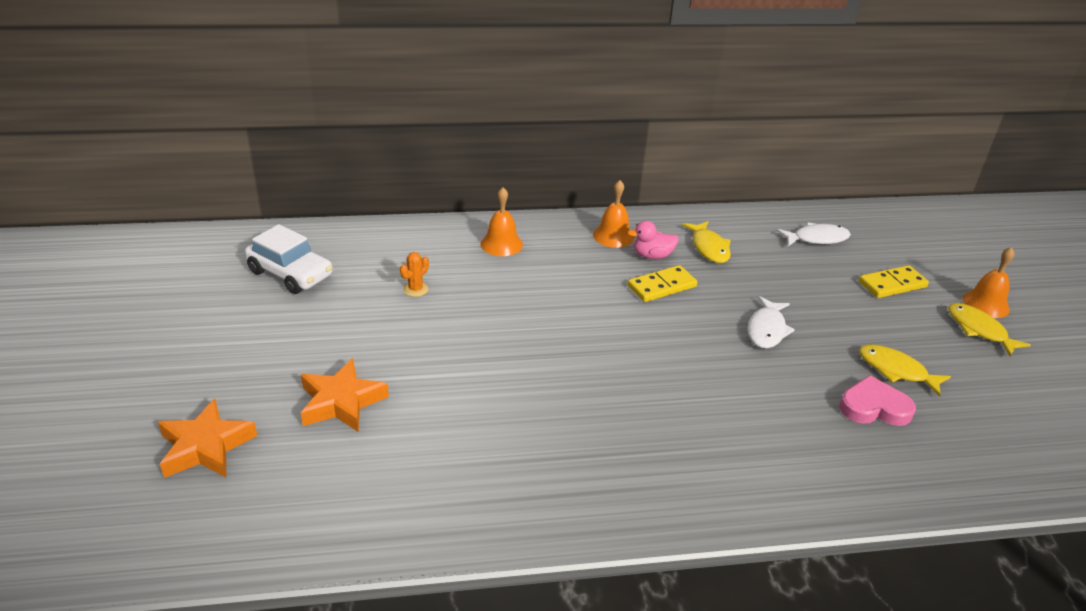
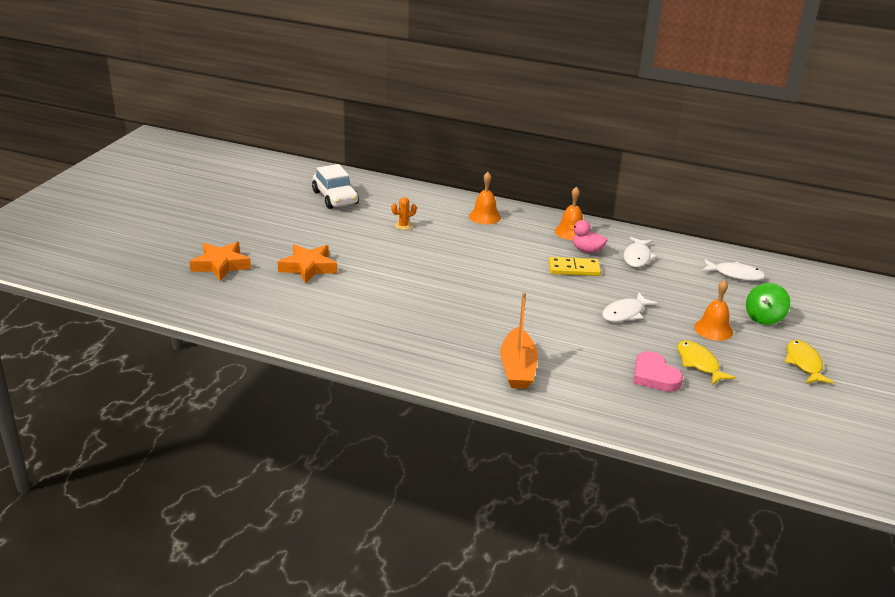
camera: 30 degrees right, 5 degrees down
(709, 248) = (637, 257): yellow fish -> white fish
(733, 461) = (518, 368): none -> orange boat
(874, 407) = (654, 376): pink heart -> pink heart turned 150 degrees counterclockwise
(892, 284) = (764, 318): yellow domino -> green spinning top
(985, 304) = (833, 351): orange bell -> orange bell (713, 329)

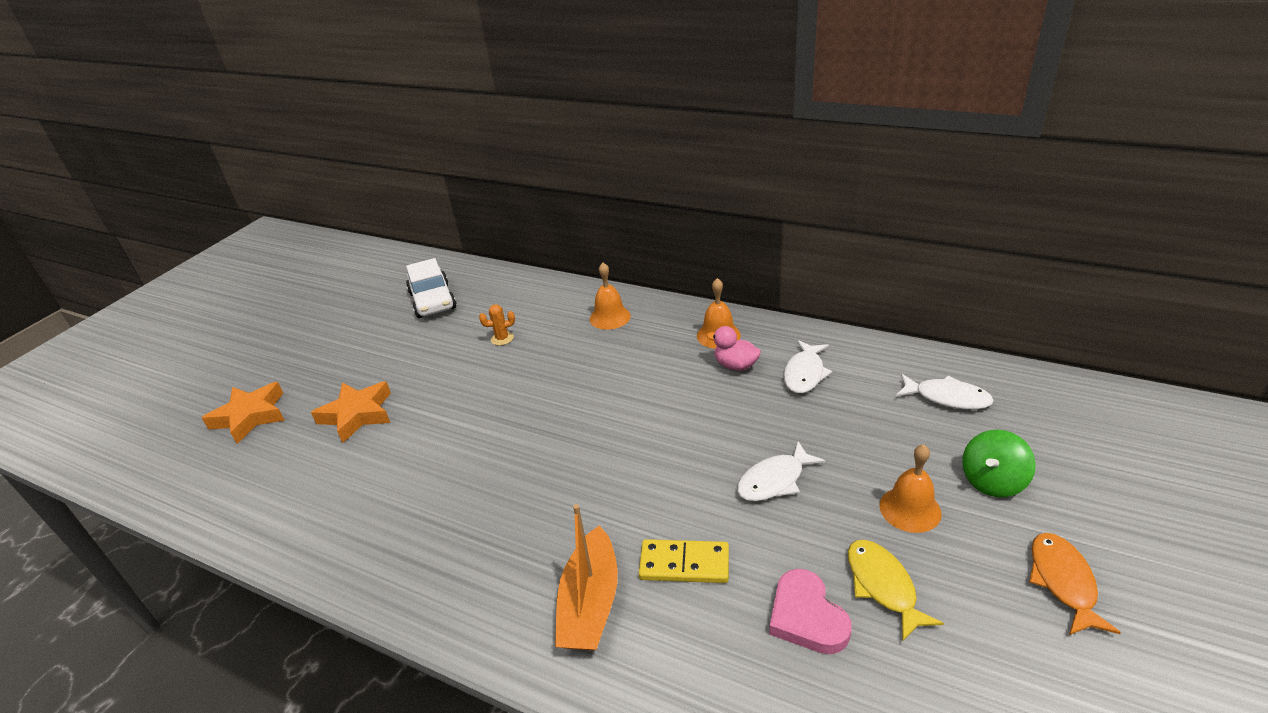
camera: 10 degrees right, 5 degrees up
(574, 269) = (712, 399): yellow domino -> yellow domino (684, 564)
(804, 363) = (1063, 582): yellow fish -> orange fish

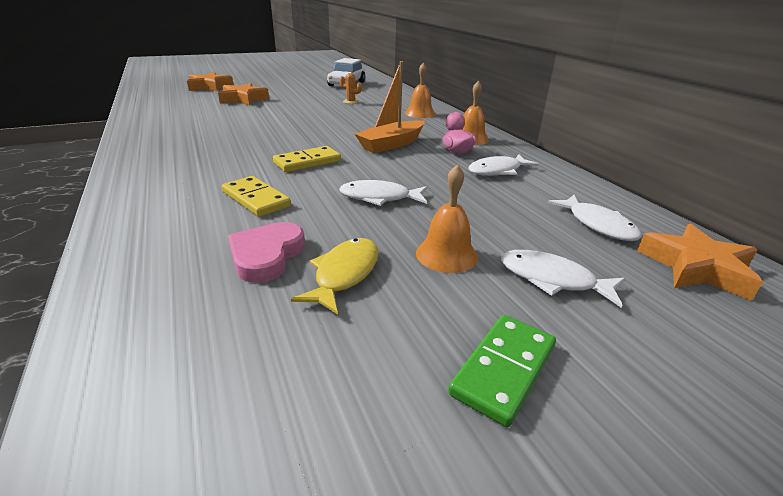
camera: 35 degrees right, 5 degrees down
(590, 603) = (184, 187): orange boat -> orange boat (391, 144)
(636, 477) = (307, 162): none -> yellow domino
(992, 481) = (552, 279): green spinning top -> white fish
(1040, 404) = (696, 268): none -> orange star
(1063, 582) = (504, 370): orange fish -> green domino

